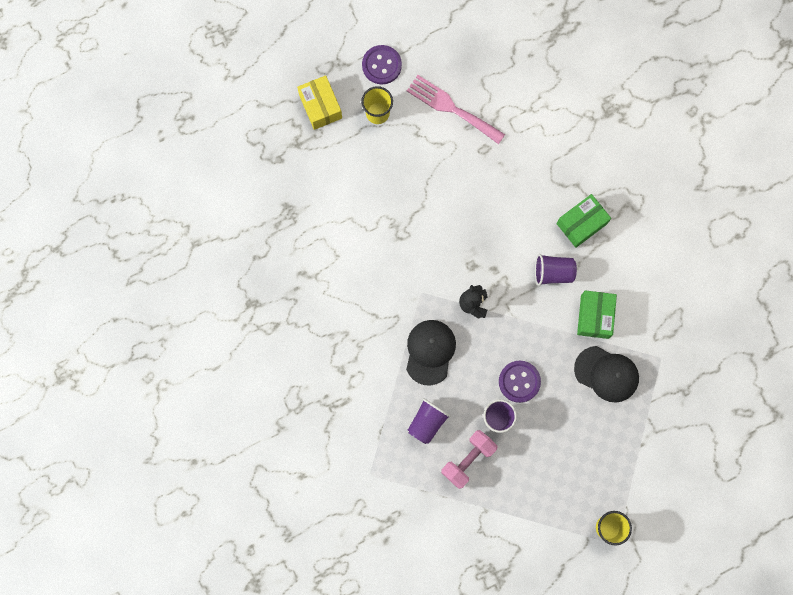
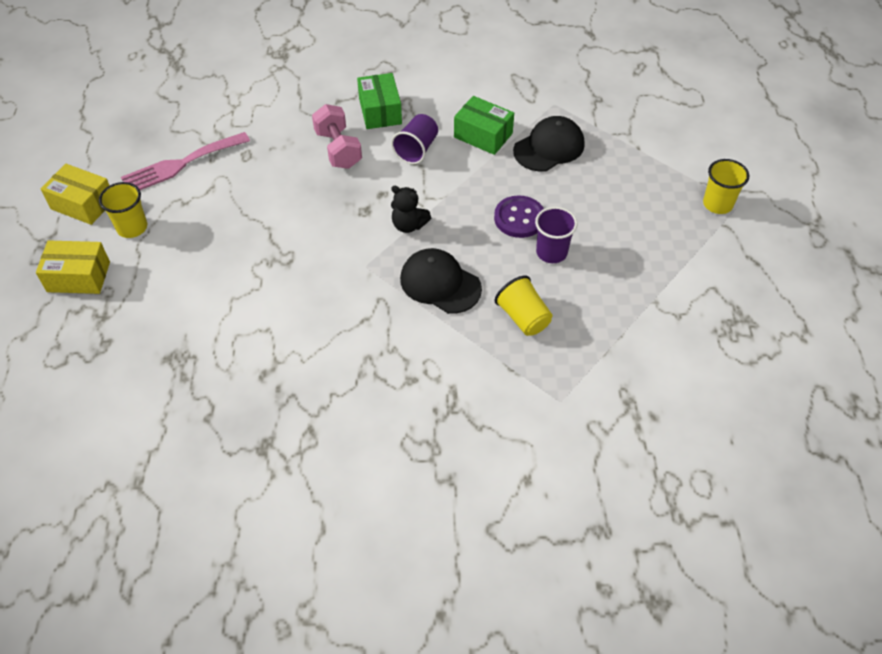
camera: 65 degrees left, 25 degrees down
(381, 65) = (83, 204): purple button -> yellow box
(427, 422) = (523, 317): purple cup -> yellow cup
(468, 460) = (587, 296): pink dumbbell -> pink dumbbell (338, 149)

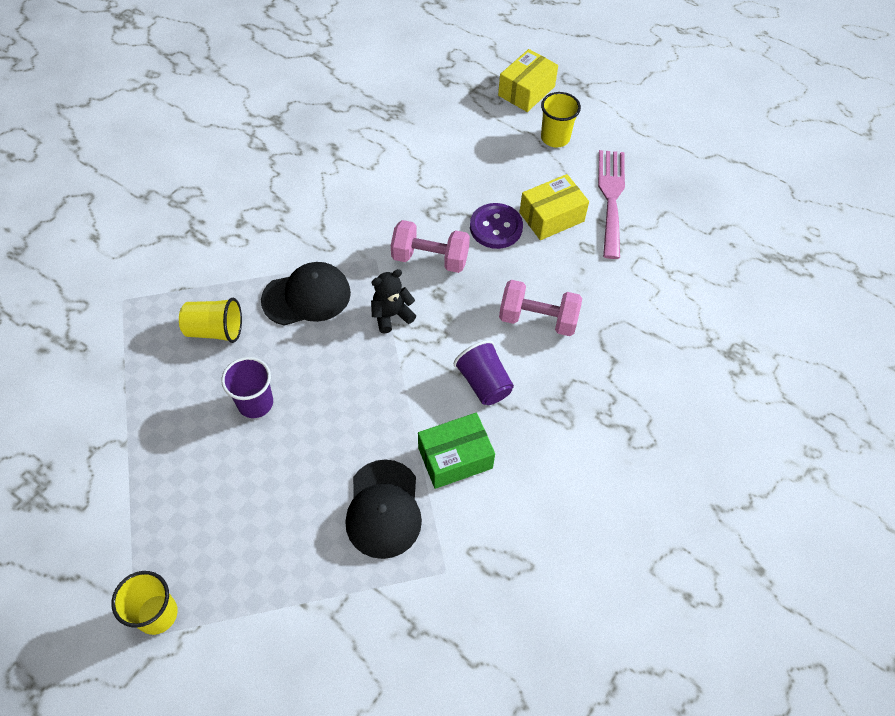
camera: 125 degrees right, 5 degrees up
(83, 204) = (609, 121): yellow box -> yellow box (551, 217)
(336, 233) = (430, 258): none -> pink dumbbell
(380, 111) = (568, 387): green box -> none
(519, 218) = (318, 407): purple button -> purple button (496, 227)

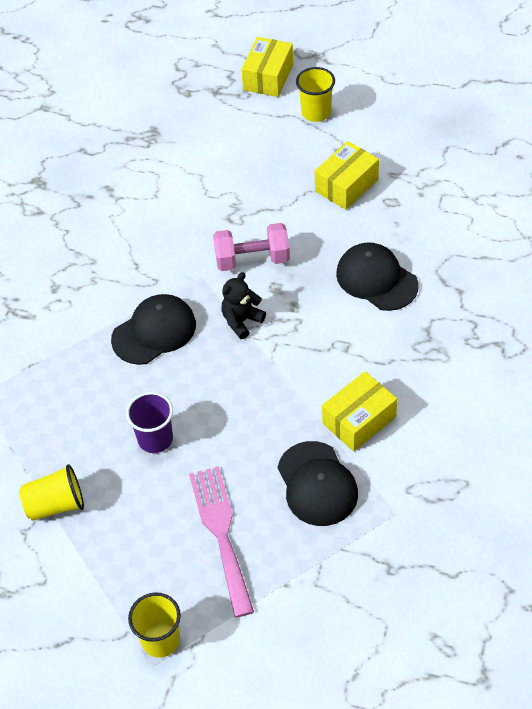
camera: 15 degrees left, 5 degrees down
(215, 330) = (83, 390): yellow cup -> yellow cup (55, 504)
(455, 458) = (359, 420): green box -> yellow box
(484, 383) = (354, 350): purple cup -> none
(496, 227) = (300, 212): purple button -> none
(538, 319) = (376, 279): pink dumbbell -> black cap
(611, 198) = (393, 150): pink fork -> pink fork (221, 533)

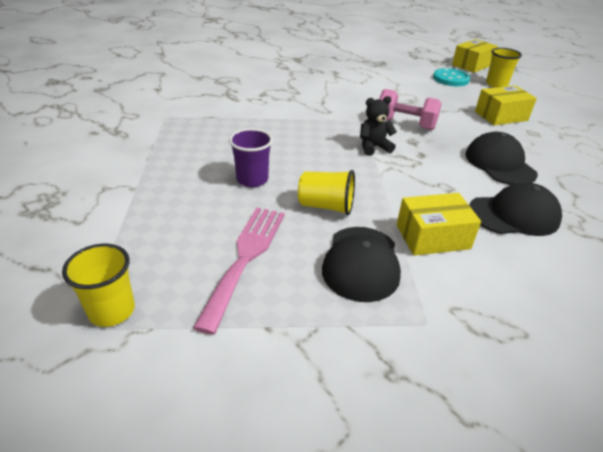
camera: 25 degrees right, 15 degrees down
(55, 504) = (143, 183): yellow cup -> yellow cup (326, 206)
(154, 332) = (306, 131): black cap -> black cap (514, 215)
(257, 129) = (451, 79): none -> turquoise button

